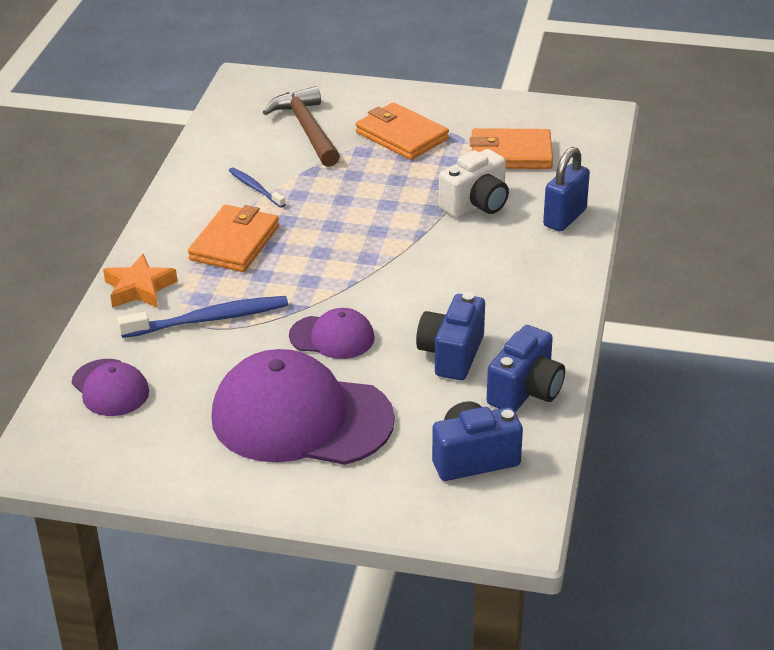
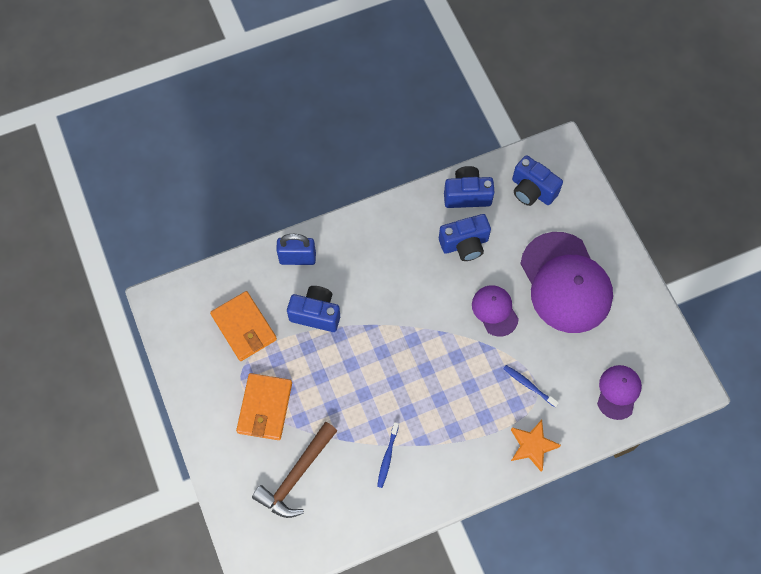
camera: 125 degrees left, 30 degrees up
(208, 319) = (529, 385): blue toothbrush -> blue toothbrush, size x0.57
(234, 243) = (452, 425): orange wallet -> none
(476, 204) = (316, 314): white camera -> blue camera

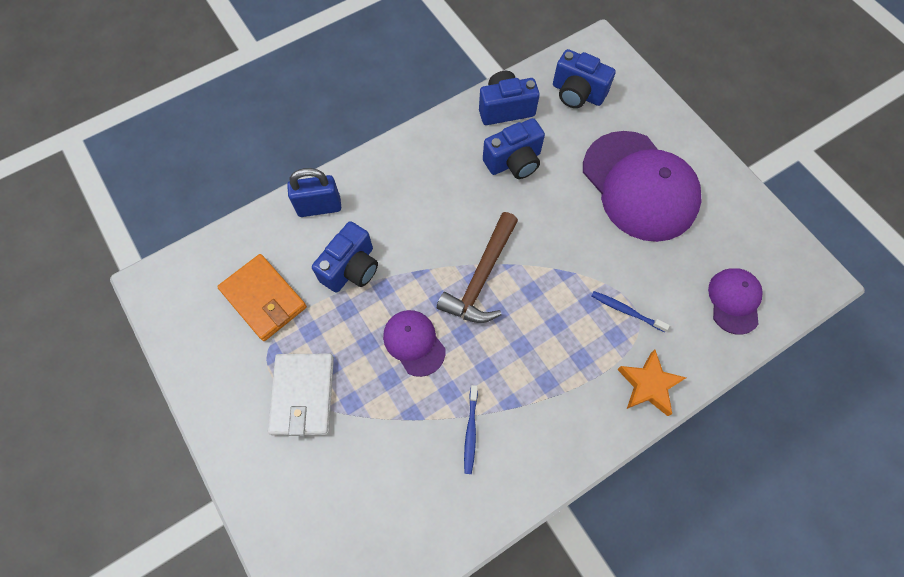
camera: 10 degrees left, 0 degrees up
(265, 408) = (303, 395): orange wallet -> white wallet
(296, 475) = (356, 478): brown hammer -> brown hammer (481, 277)
(316, 314) = (351, 268): blue camera -> blue camera turned 120 degrees clockwise
(495, 311) = (565, 230): purple cap -> purple cap (414, 343)

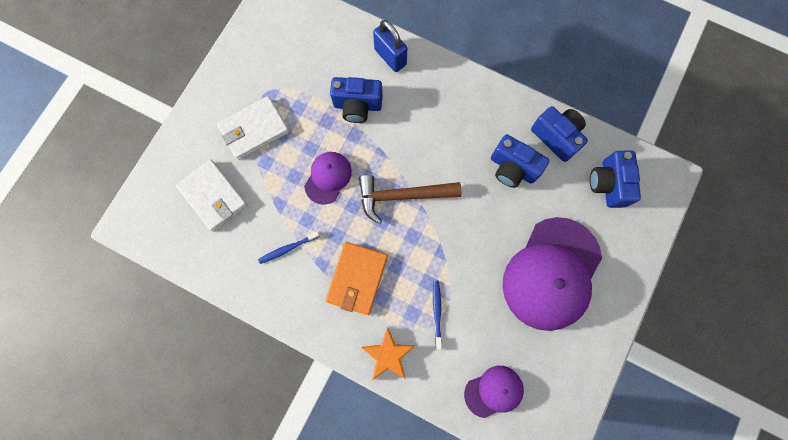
camera: 60 degrees right, 10 degrees up
(264, 299) = (303, 65): orange wallet -> orange wallet (357, 279)
(354, 488) = (213, 196): none -> white wallet

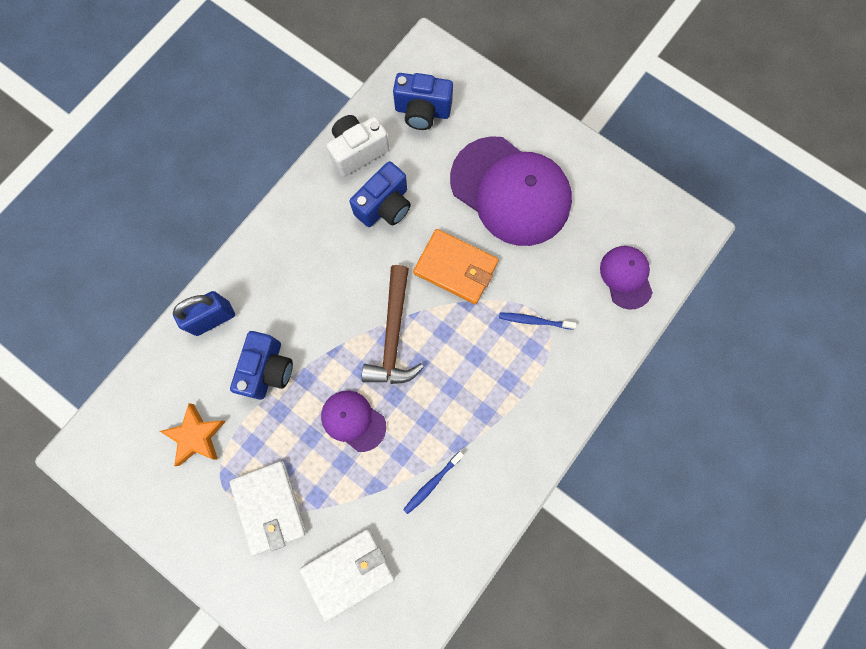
camera: 80 degrees left, 0 degrees up
(288, 248) = (432, 483): blue toothbrush -> blue toothbrush turned 60 degrees clockwise
(357, 279) = (482, 405): orange wallet -> orange wallet (456, 268)
(388, 354) = (573, 383): orange star -> orange star (196, 436)
(556, 137) = (358, 151): blue camera -> white camera

